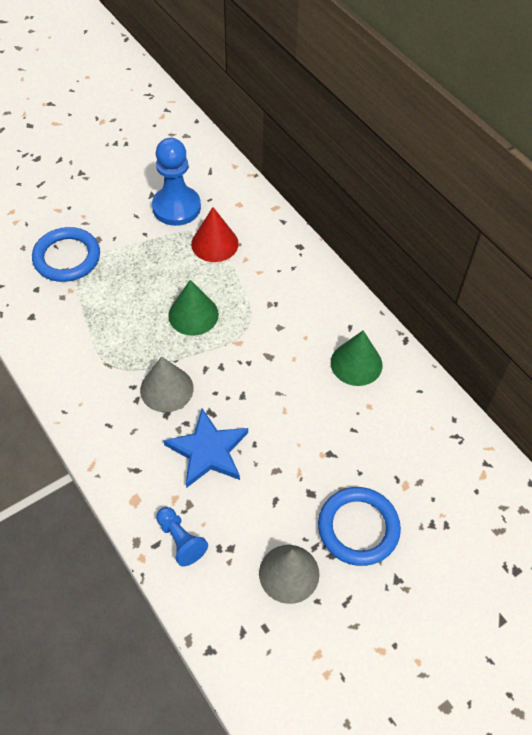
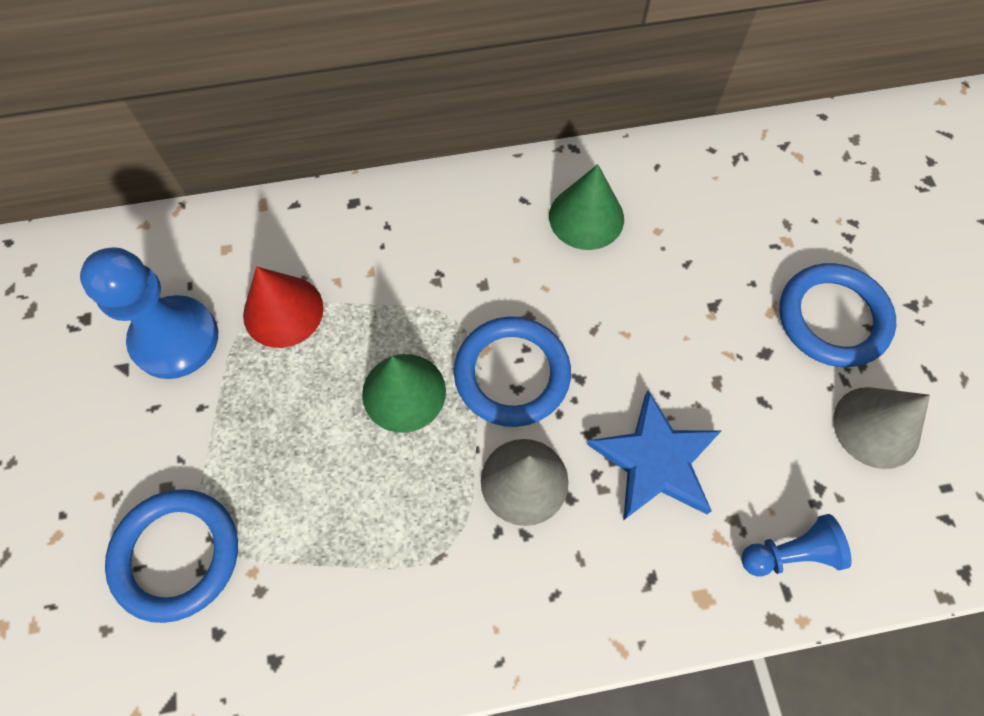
camera: 65 degrees left, 10 degrees up
(229, 361) = (512, 374): none -> blue ring

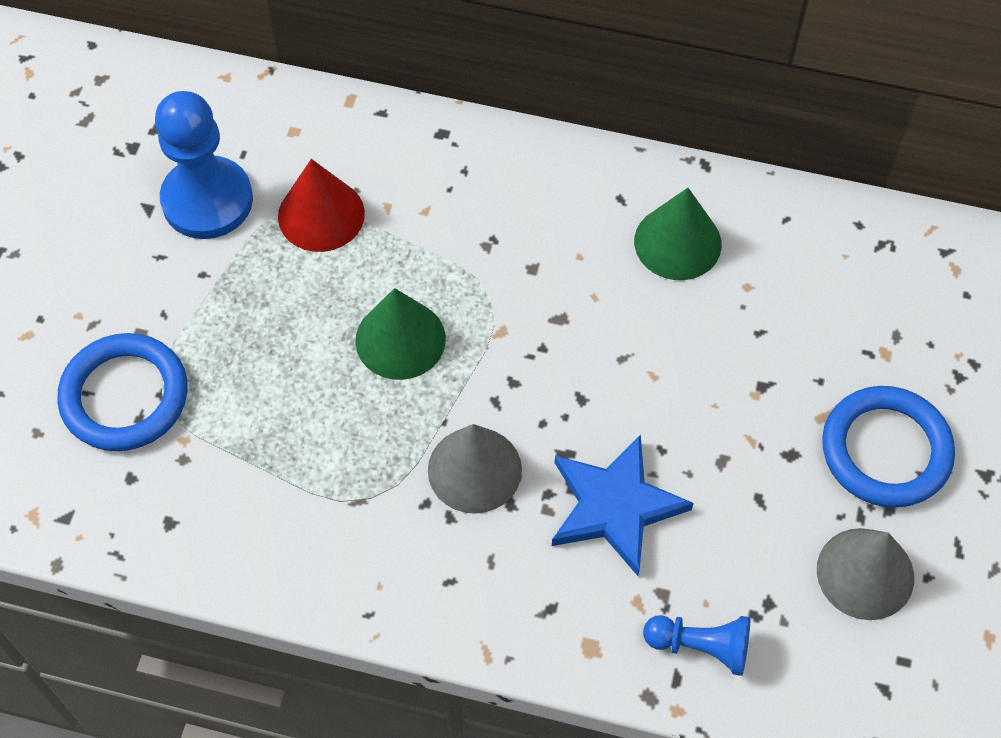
camera: 25 degrees right, 5 degrees down
(512, 374) = (515, 366): blue ring -> none

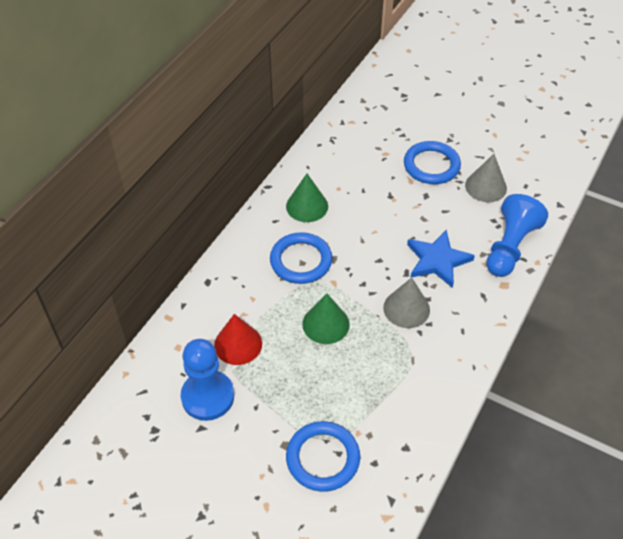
camera: 75 degrees left, 10 degrees down
(535, 265) = (301, 261): none -> blue ring
(701, 647) = (510, 247): blue pawn -> blue pawn, size x1.82

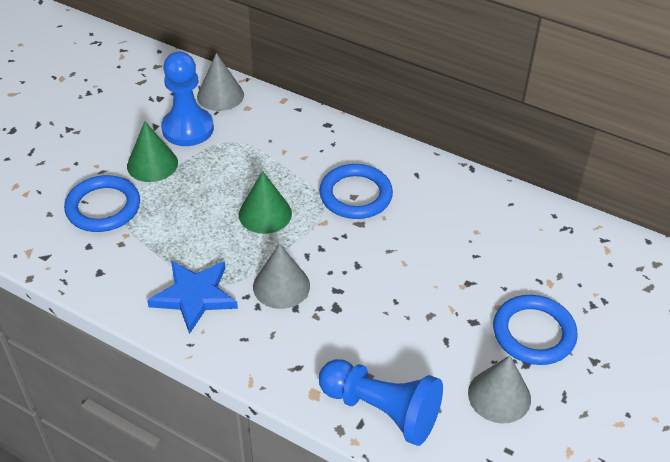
camera: 90 degrees right, 5 degrees down
(156, 372) = (220, 95): none -> grey cone
(238, 344) = (246, 147): red cone -> none
(307, 206) = (442, 201): green cone -> green cone (152, 164)
(437, 260) = (356, 324): blue star -> blue star (194, 296)

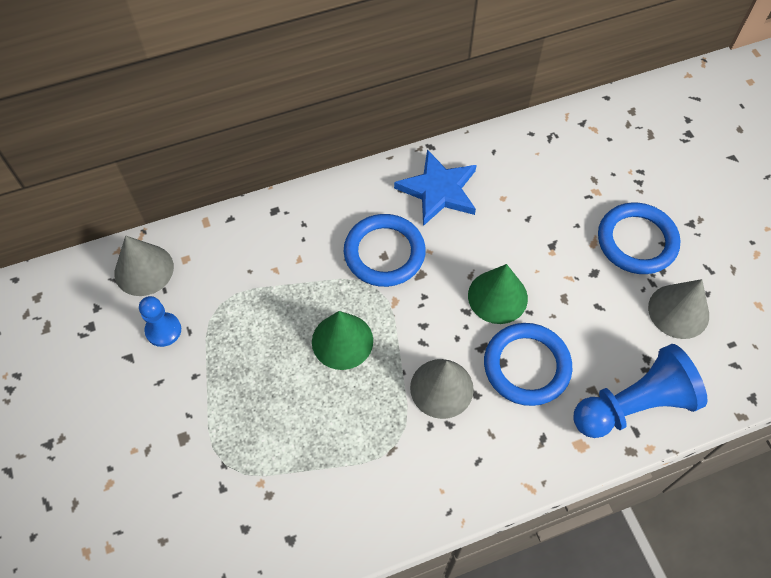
camera: 50 degrees left, 15 degrees up
(103, 207) = (202, 481): blue ring -> blue ring (526, 366)
(152, 164) = (183, 395): green cone -> green cone (497, 297)
(188, 129) = (163, 330): blue pawn -> blue pawn, size x0.55
(194, 296) = (394, 470): blue star -> blue star (438, 190)

